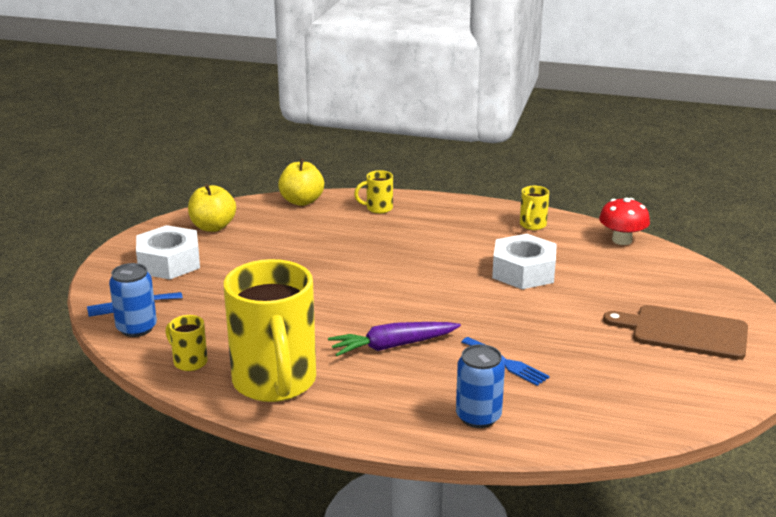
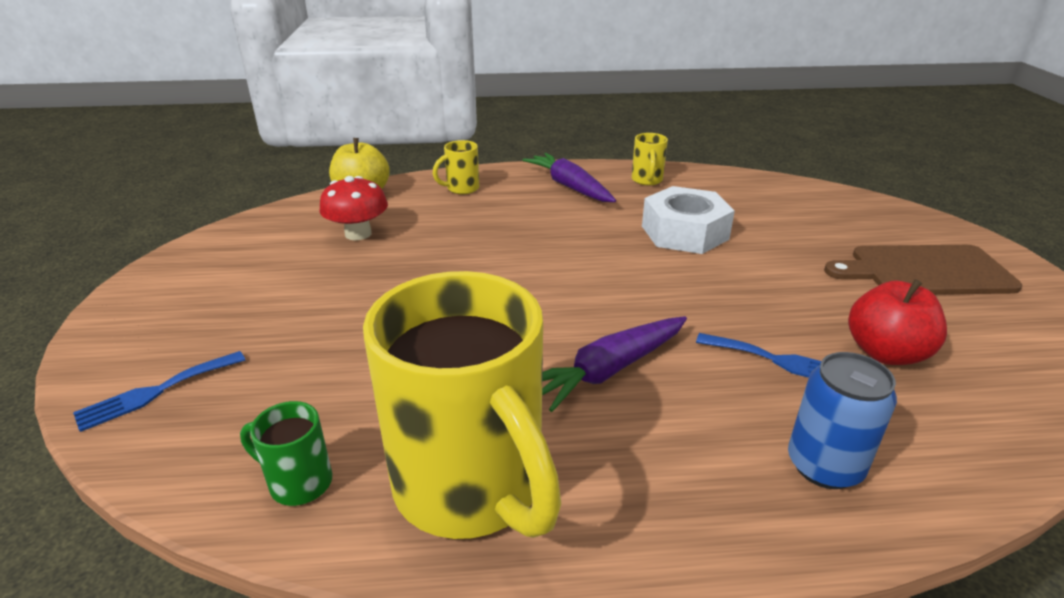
camera: 20 degrees left, 5 degrees up
(136, 328) = (178, 434): blue can -> none
(169, 262) = (205, 306): white nut -> none
(189, 362) = (298, 482): yellow mug -> green mug
(213, 227) = (255, 244): yellow apple -> none
(464, 220) = (569, 187): none -> purple carrot
(586, 374) = (885, 353): none -> red apple
(622, 240) = (751, 181): red mushroom -> red mushroom (358, 234)

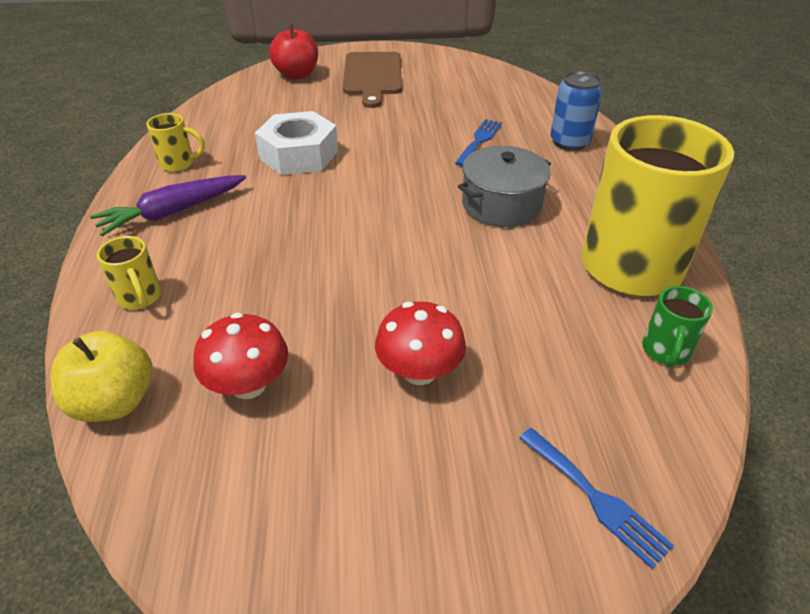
camera: 90 degrees left, 10 degrees up
(341, 304) = (419, 371): none -> red mushroom
(609, 370) = (501, 204): purple carrot -> grey pot
(885, 353) = (466, 106): red apple -> red apple (297, 75)

